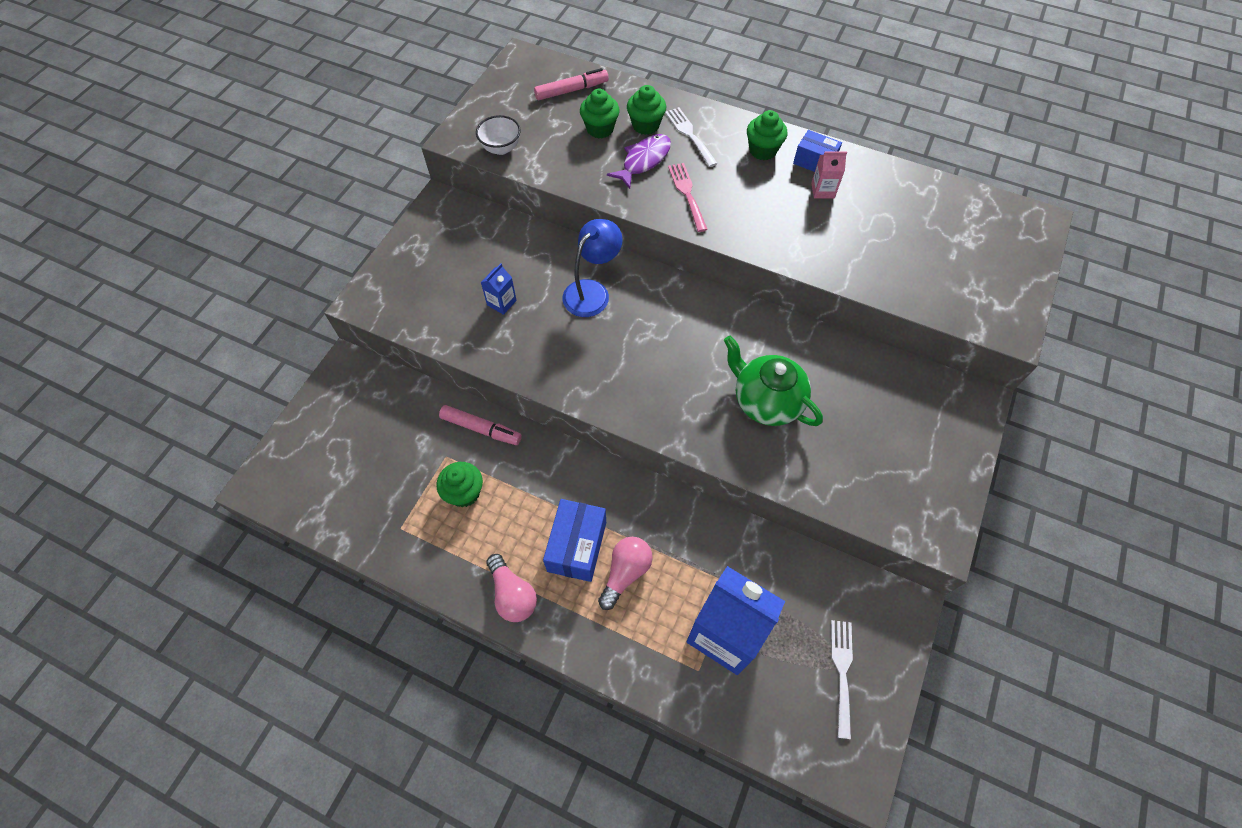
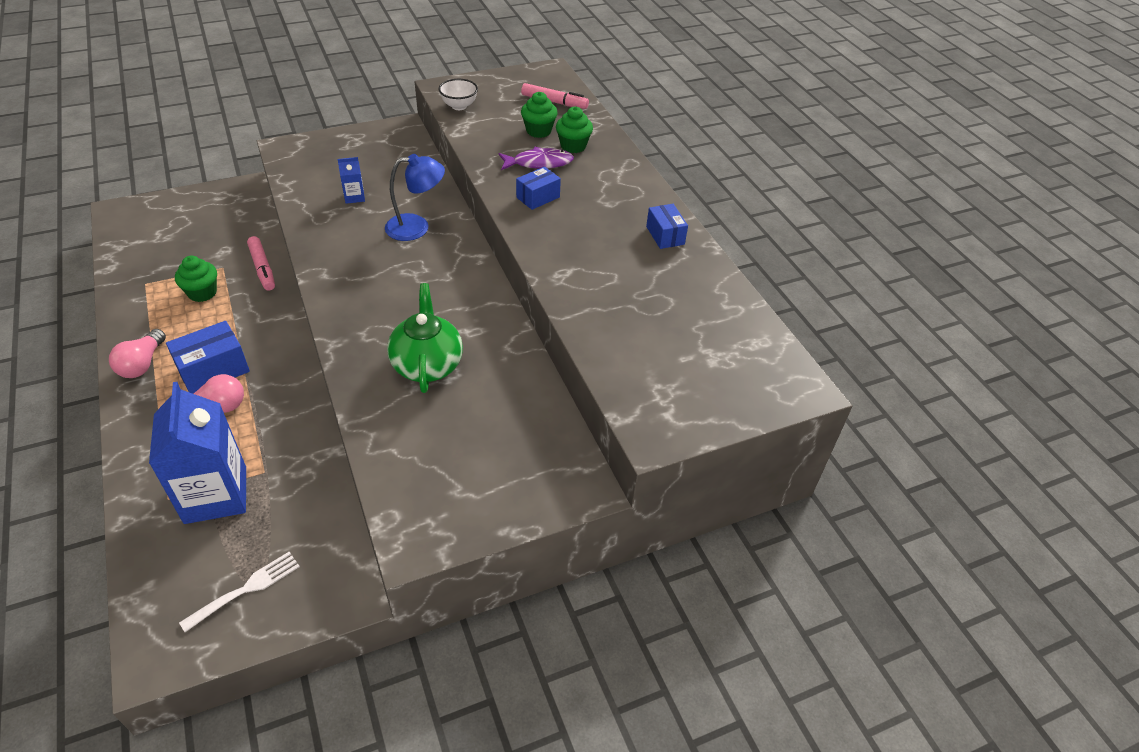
camera: 40 degrees right, 15 degrees down
(687, 194) = (538, 197): pink fork -> blue box
(690, 135) = (596, 168): white fork -> none
(762, 150) = (635, 206): green cupcake -> none
(822, 190) = (642, 255): pink carton -> none

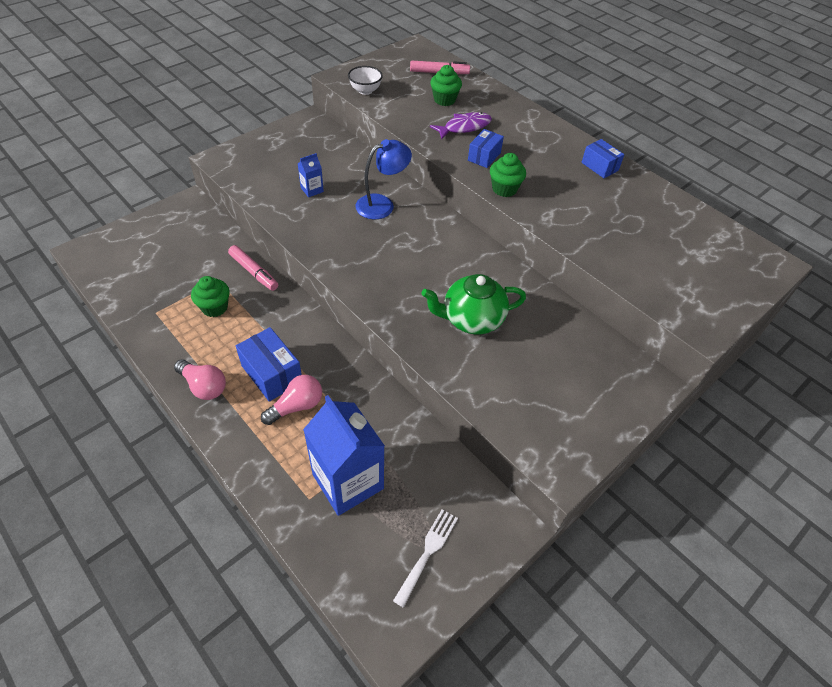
camera: 20 degrees left, 5 degrees up
(142, 364) = (204, 386): pink light bulb -> pink light bulb turned 45 degrees counterclockwise
(213, 370) = (272, 374): blue box -> blue box turned 75 degrees counterclockwise
(427, 365) = (471, 319): green teapot -> green teapot turned 75 degrees counterclockwise
(573, 146) = (480, 107): green cupcake -> green cupcake (504, 189)

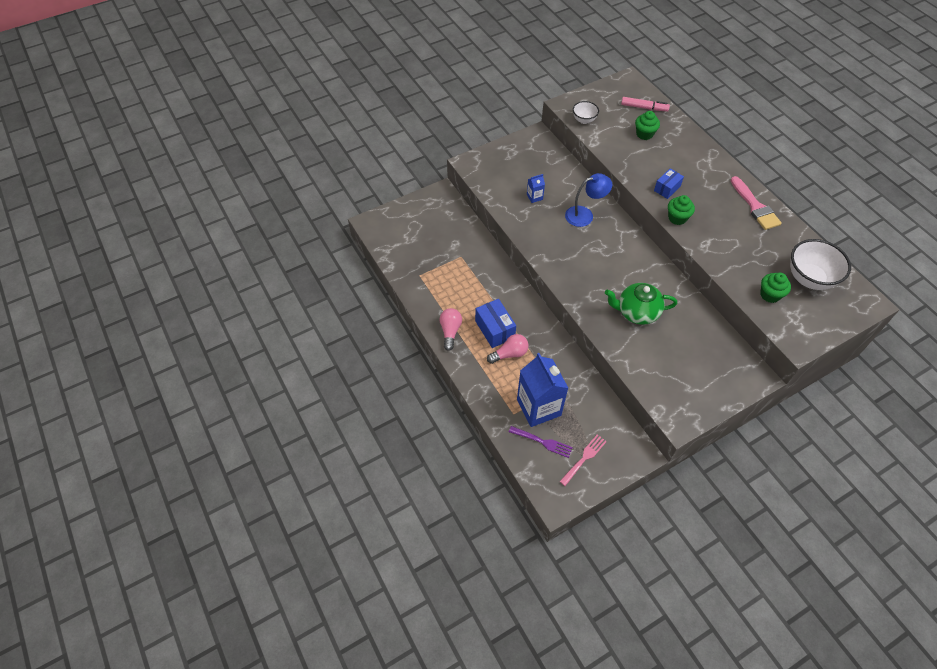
camera: 15 degrees right, 5 degrees up
(204, 386) = (450, 331): pink light bulb -> pink light bulb turned 135 degrees counterclockwise
(214, 307) = (458, 277): green cupcake -> green cupcake (770, 295)
(254, 272) = (486, 253): pink marker -> none
(359, 537) = (542, 442): none -> purple fork
(427, 553) = (584, 458): white fork -> pink fork
(464, 127) = (656, 161): purple fish -> none
(599, 166) = (755, 207): blue box -> pink brush
(691, 243) = (809, 278): none -> white bowl

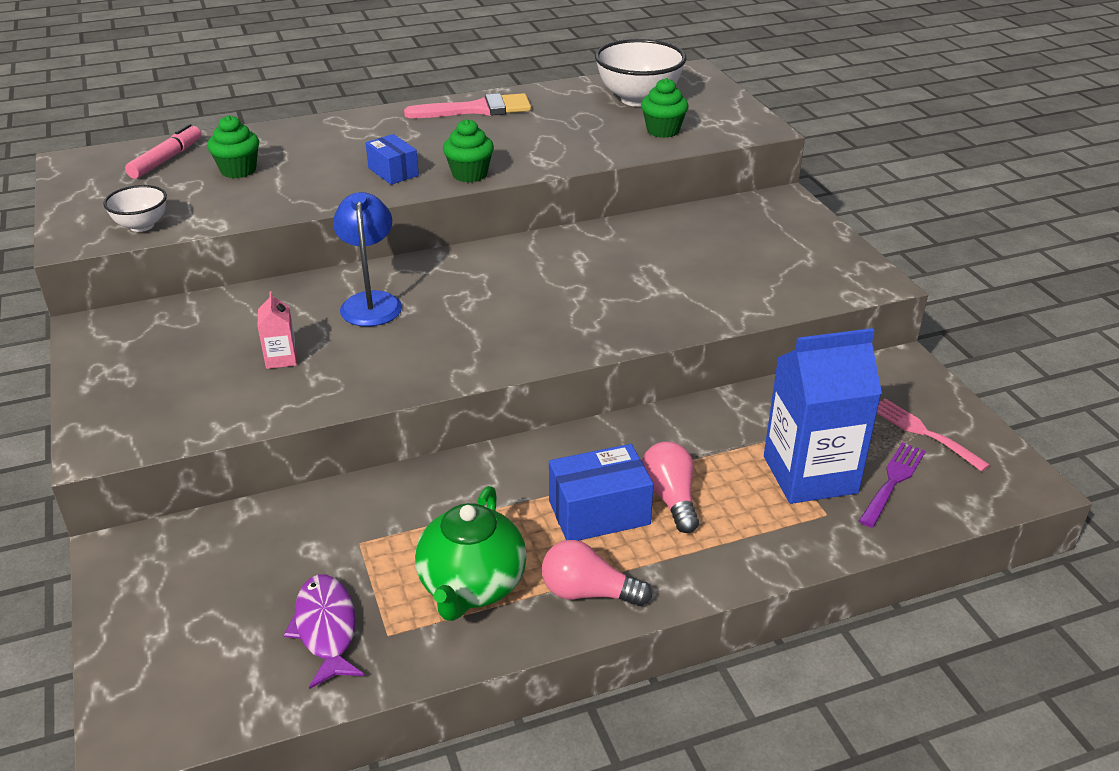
camera: 80 degrees left, 20 degrees down
(419, 258) = (326, 629): none -> purple fish
(534, 197) = (281, 358): blue carton -> pink carton
(636, 312) = (637, 283): green teapot -> green teapot (471, 586)

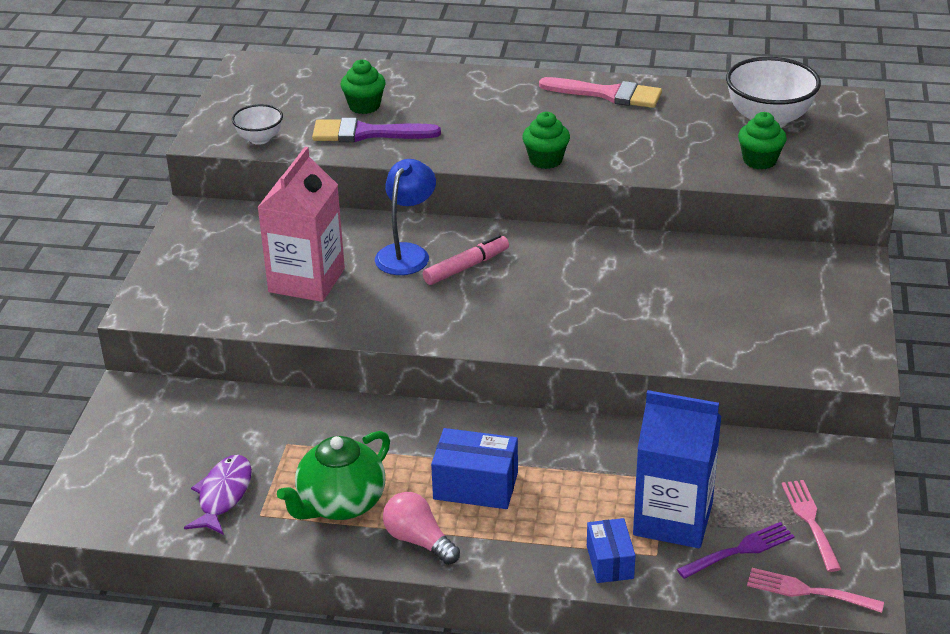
camera: 30 degrees right, 0 degrees up
(166, 159) = (317, 81): pink marker -> pink marker (466, 267)
(262, 193) = (366, 133): none -> purple brush
(281, 358) = (306, 280): pink carton -> pink carton, size x2.33
(393, 172) = (484, 140): blue box -> blue box (610, 562)
(670, 498) = (540, 495): pink light bulb -> none
(983, 496) = (808, 591): none -> pink fork

